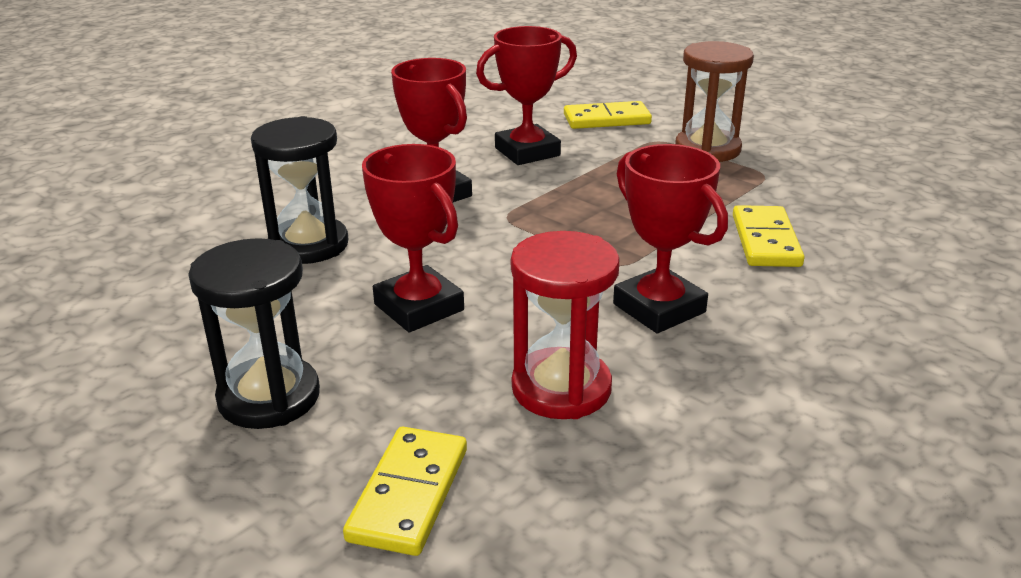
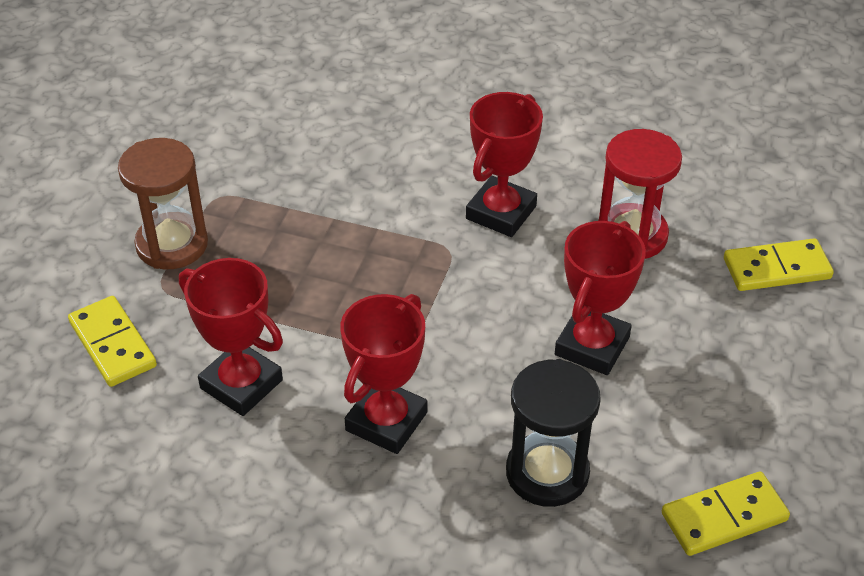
camera: 115 degrees left, 15 degrees up
(269, 397) = (756, 379): black hourglass -> none
(765, 241) = (358, 176): yellow domino -> yellow domino (724, 517)

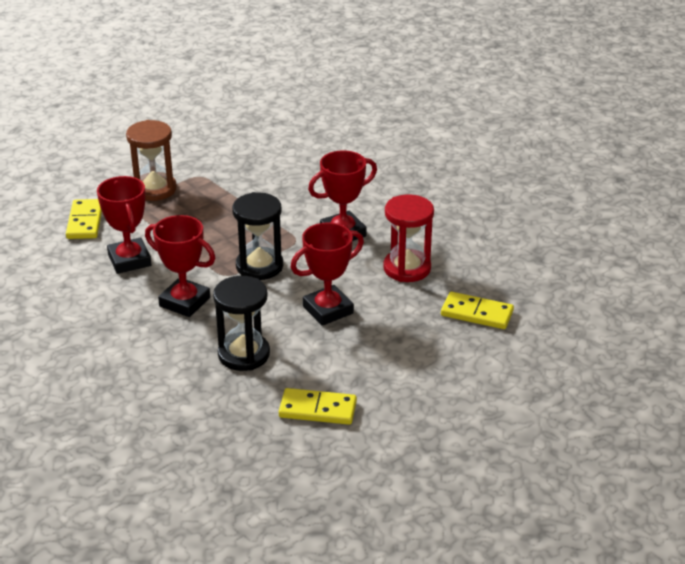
camera: 30 degrees right, 10 degrees down
(386, 421) = (184, 302): red trophy -> red trophy turned 60 degrees clockwise
(438, 314) = (259, 266): none -> black hourglass

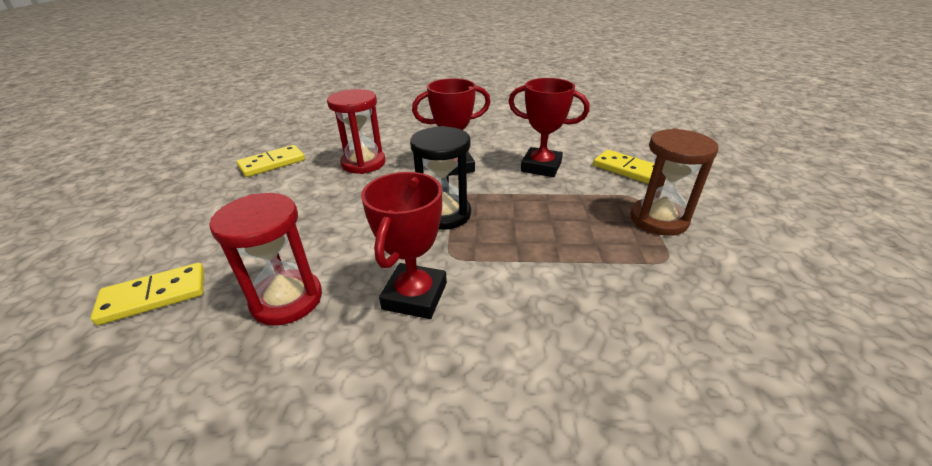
camera: 135 degrees right, 0 degrees up
(244, 354) = (363, 163): black hourglass -> red hourglass
(328, 310) = (334, 216): red trophy -> none

